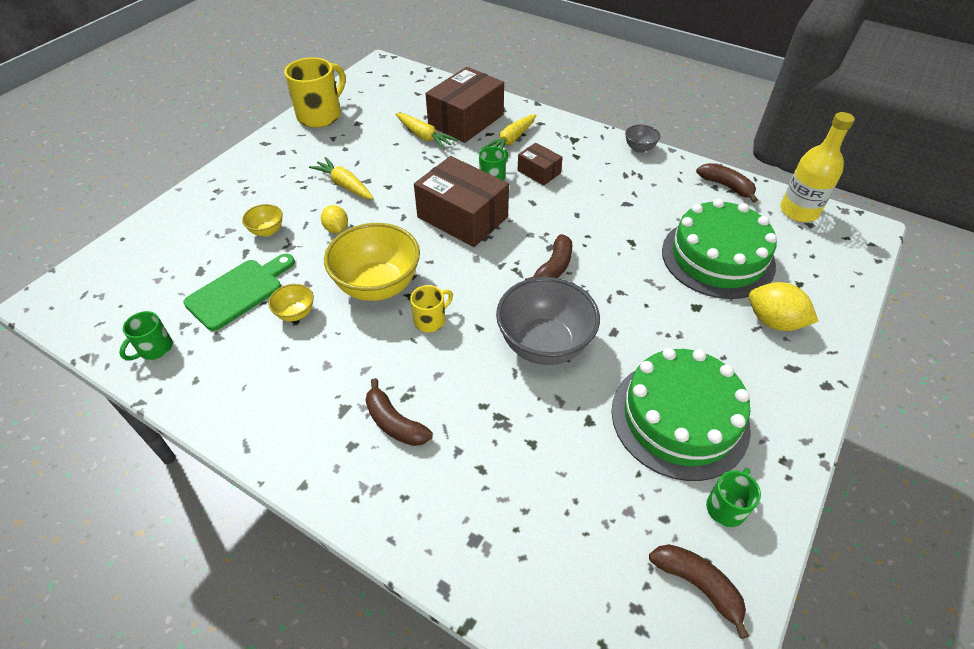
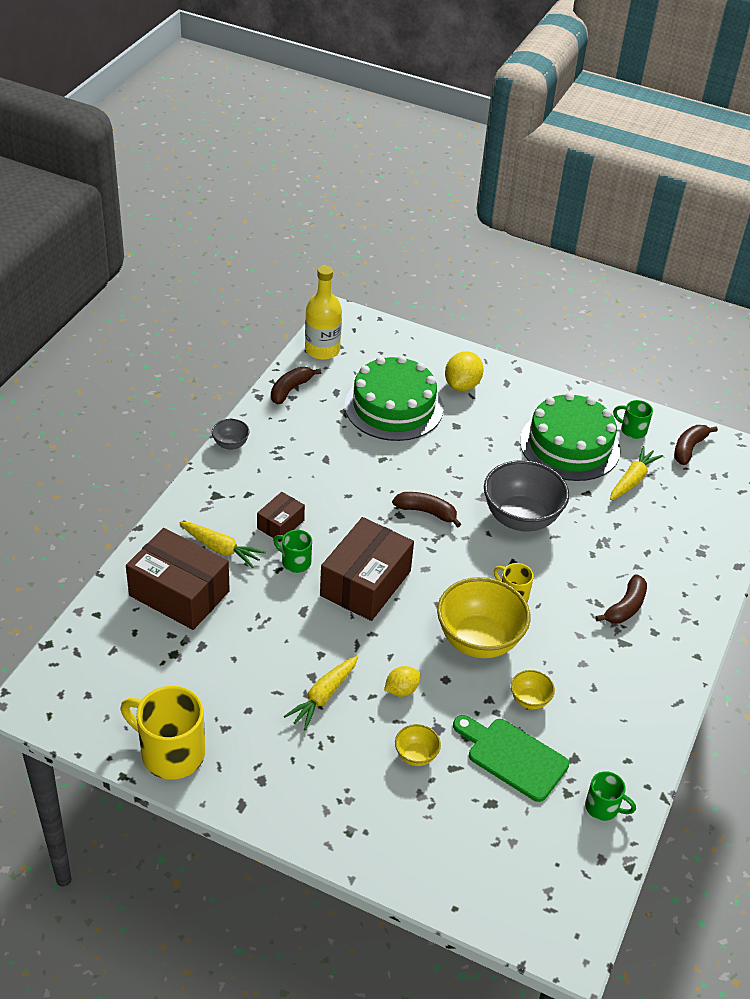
camera: 100 degrees left, 5 degrees down
(424, 136) = (217, 631): yellow carrot -> yellow carrot (632, 480)

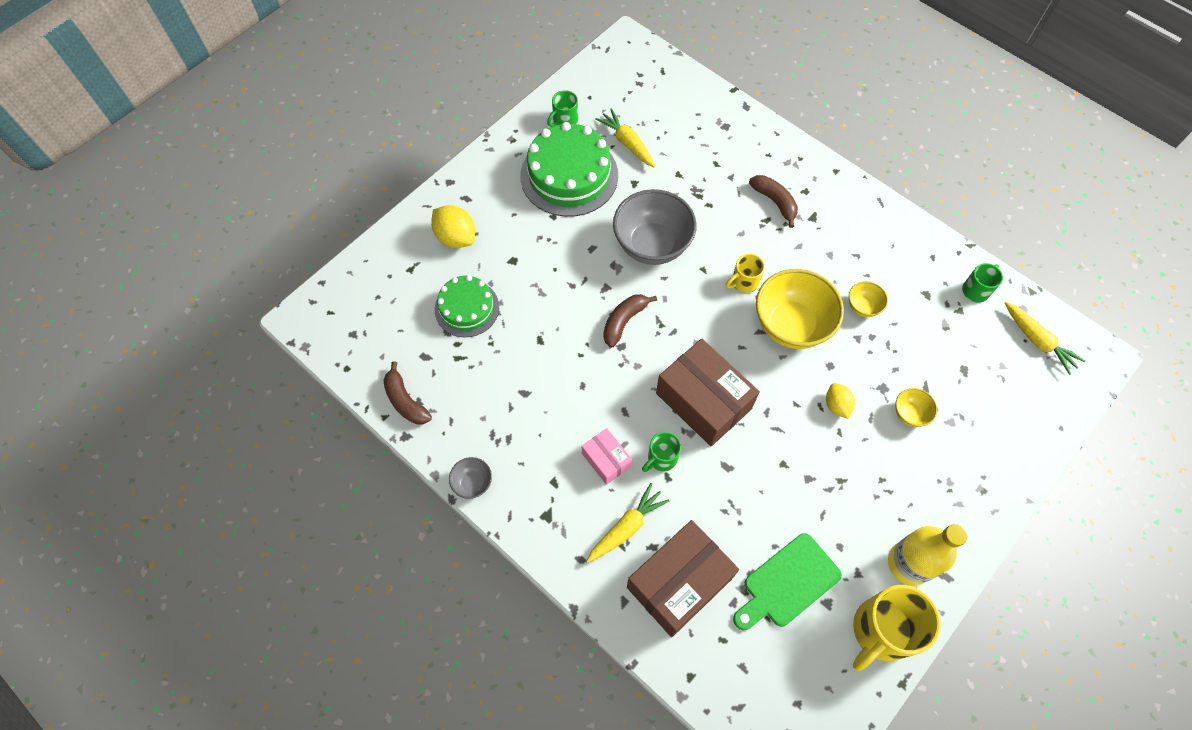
camera: 70 degrees left, 20 degrees up
(280, 524) = (606, 460): brown box -> pink box
(322, 350) = (352, 353): yellow bottle -> yellow bottle (909, 563)
(323, 696) = (834, 474): yellow carrot -> yellow carrot (1037, 341)
(393, 407) = (467, 308): green cake -> green cake, size x0.61
(512, 757) = (920, 339): green cutting board -> green cutting board (787, 583)
(689, 448) = (600, 87): brown banana -> none

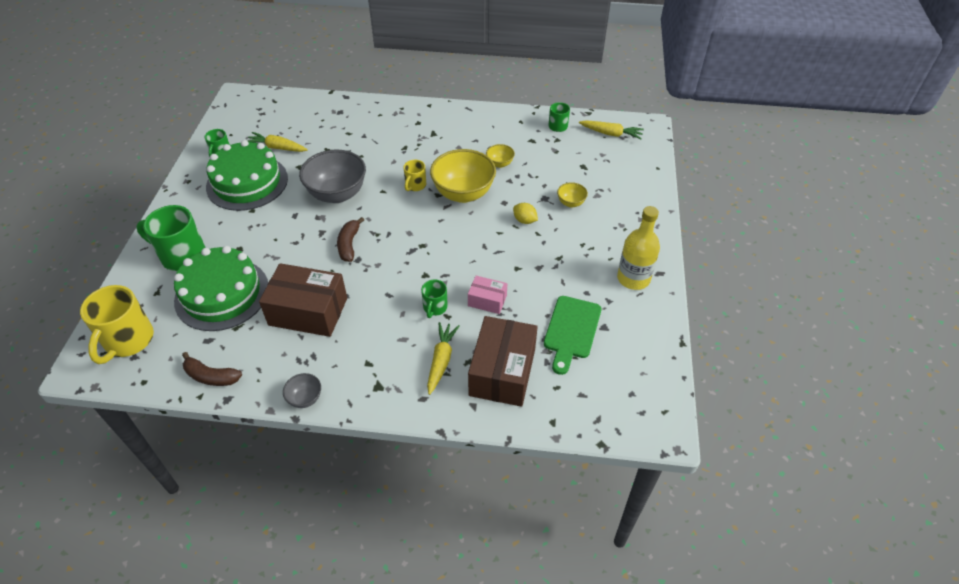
camera: 35 degrees left, 15 degrees down
(456, 237) = (182, 256): yellow lemon -> green mug
(467, 308) = (222, 294): green cake -> green cake, size x1.64
(606, 460) = (396, 329): pink box -> pink box (487, 300)
(703, 401) = (438, 261): brown box -> brown box (308, 311)
(775, 202) = (403, 136): brown banana -> none
(881, 631) = (647, 323): yellow mug -> yellow mug (128, 341)

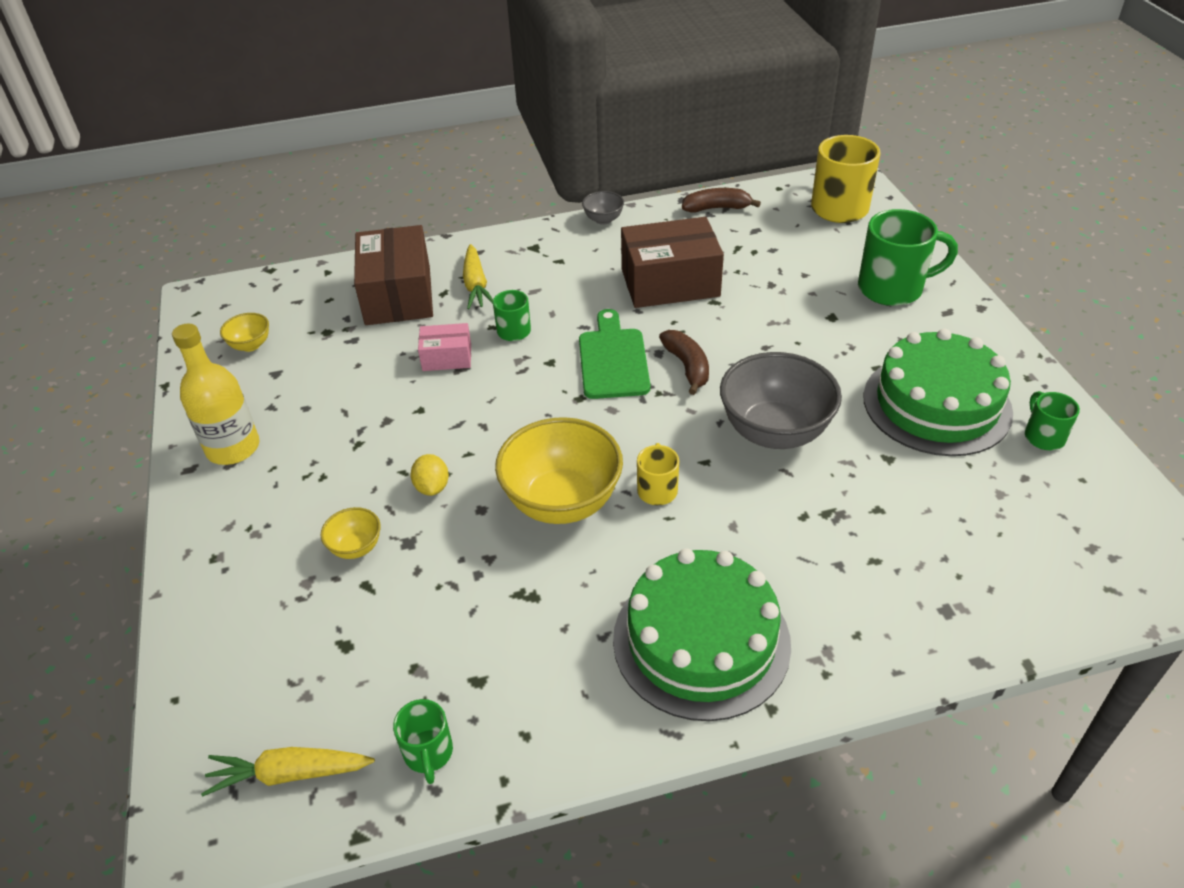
camera: 160 degrees right, 5 degrees down
(222, 294) = (792, 269): green cake -> green cake (701, 641)
(277, 147) = (967, 481): yellow carrot -> none
(500, 164) = (523, 591): yellow bowl -> yellow bowl (250, 345)
(524, 220) = (432, 487): yellow lemon -> yellow lemon turned 60 degrees clockwise
(571, 330) = (320, 357): green cutting board -> green cutting board (613, 359)

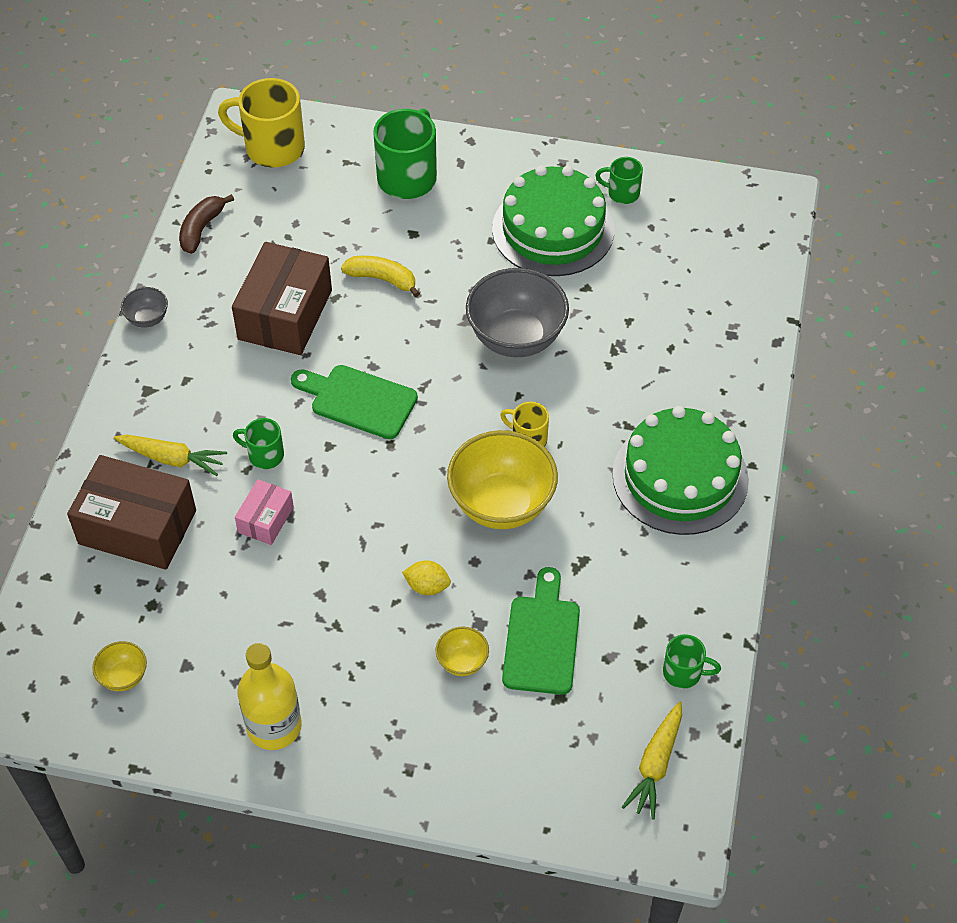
camera: 65 degrees left, 10 degrees up
(413, 600) = (542, 639): none -> green cutting board
(687, 367) = (404, 355): brown banana -> none
(761, 320) = (382, 279): none -> yellow banana

